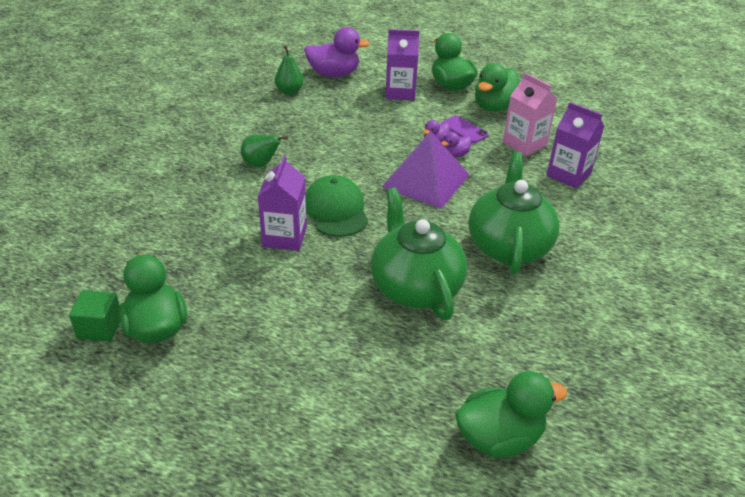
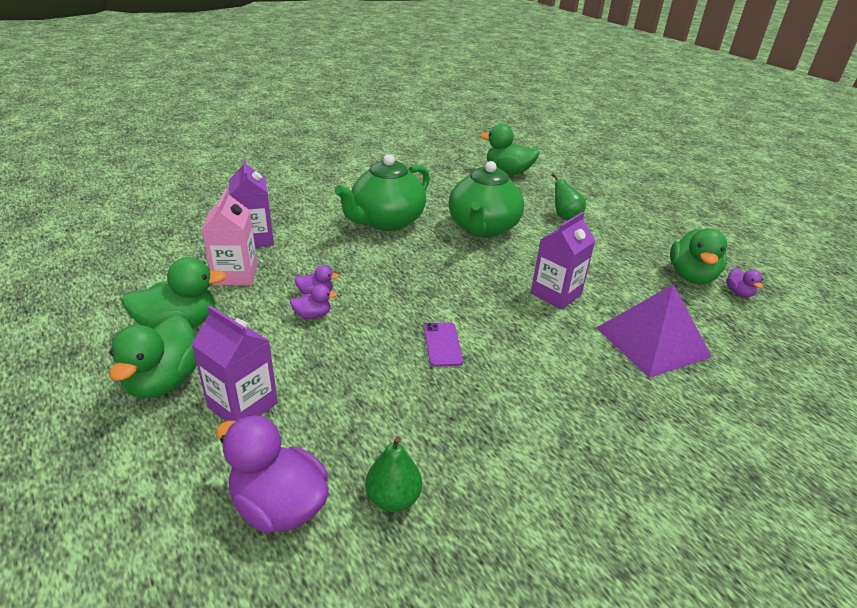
camera: 145 degrees left, 5 degrees down
(100, 328) = (739, 292): green cube -> purple duck
(261, 164) = (531, 377): green pear -> green pear (565, 217)
(336, 210) = (491, 295): green cap -> none
(426, 180) = (379, 285): purple pyramid -> purple pyramid (652, 341)
(464, 130) = (261, 314): purple phone -> purple phone (442, 344)

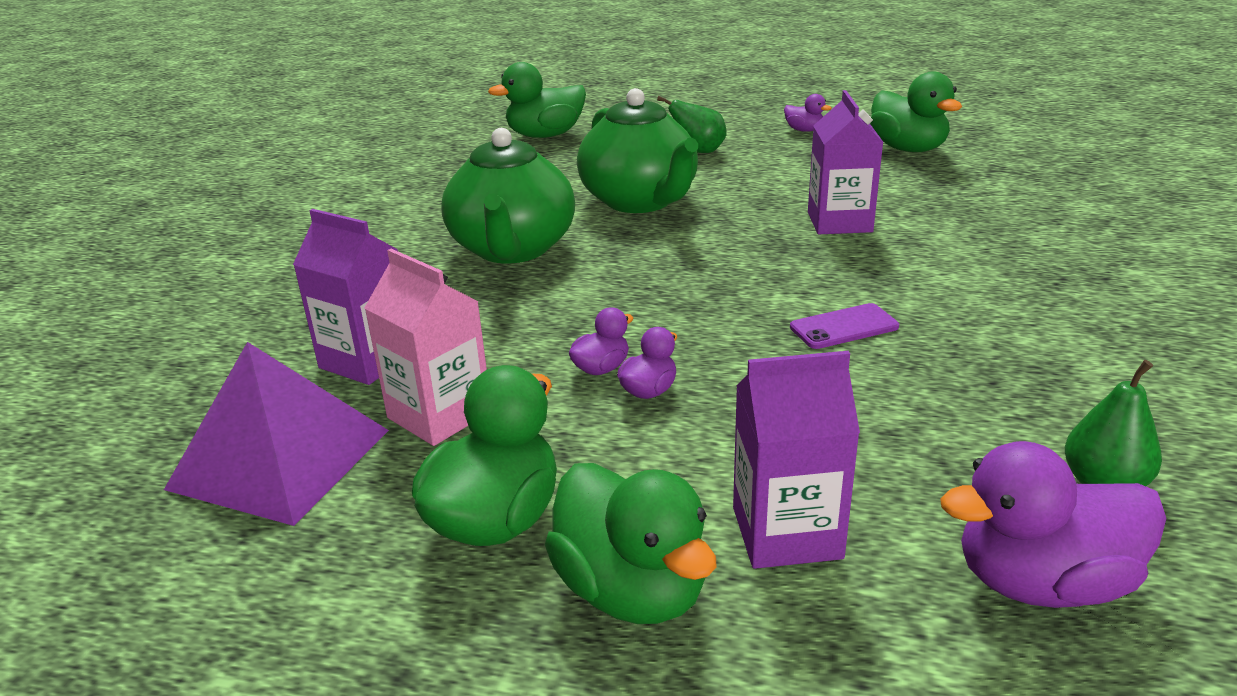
camera: 40 degrees left, 5 degrees down
(442, 344) = (843, 327): purple phone -> purple phone turned 60 degrees counterclockwise
(652, 341) = (990, 215): purple pyramid -> purple pyramid (280, 458)
(739, 292) = (964, 143): purple duck -> purple duck (804, 130)

